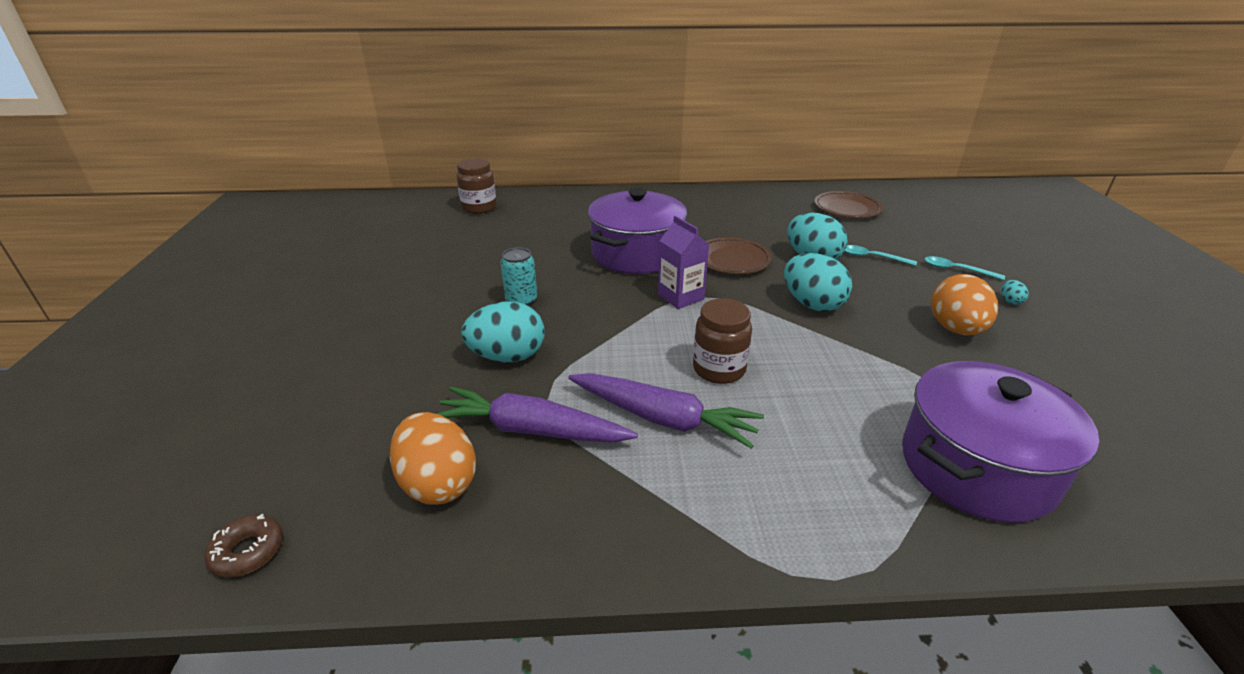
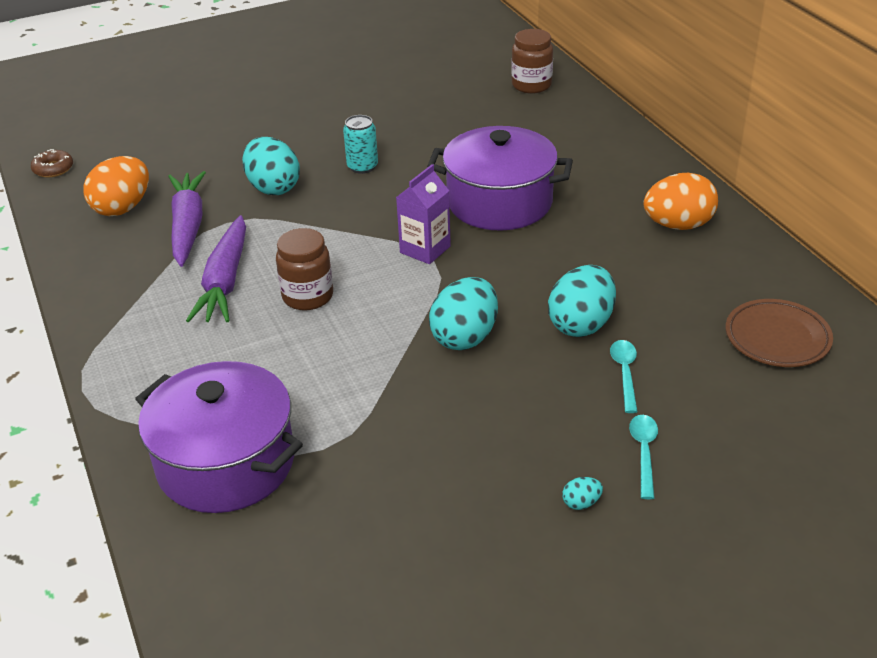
camera: 70 degrees right, 5 degrees up
(732, 260) = (532, 266): brown plate -> none
(955, 329) = (474, 451): orange egg -> orange egg (678, 225)

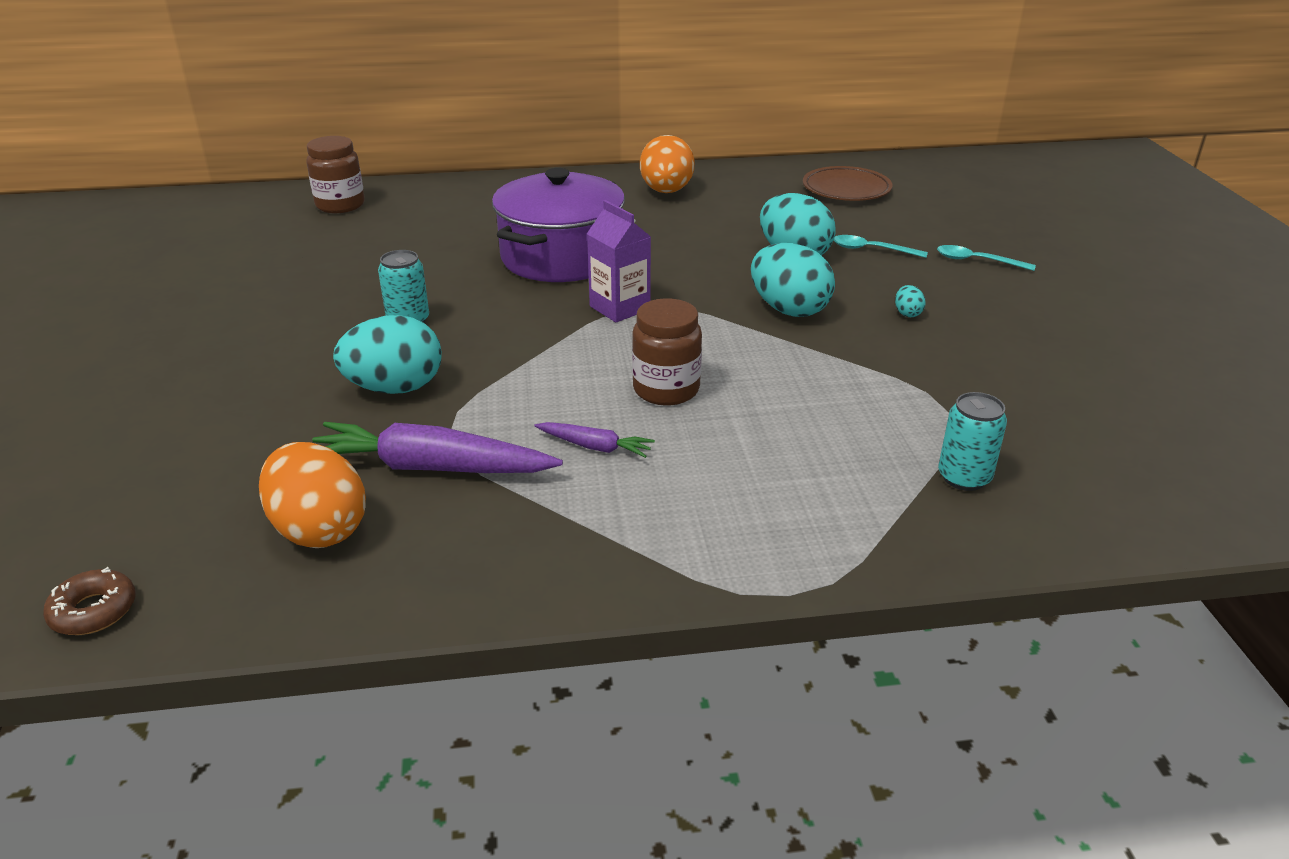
camera: 75 degrees left, 5 degrees down
(225, 281) = (595, 447): purple carrot -> purple carrot, size x0.50
(226, 463) = (964, 477): purple pot -> turquoise can
(581, 503) = (1037, 295): turquoise egg -> turquoise egg (907, 313)

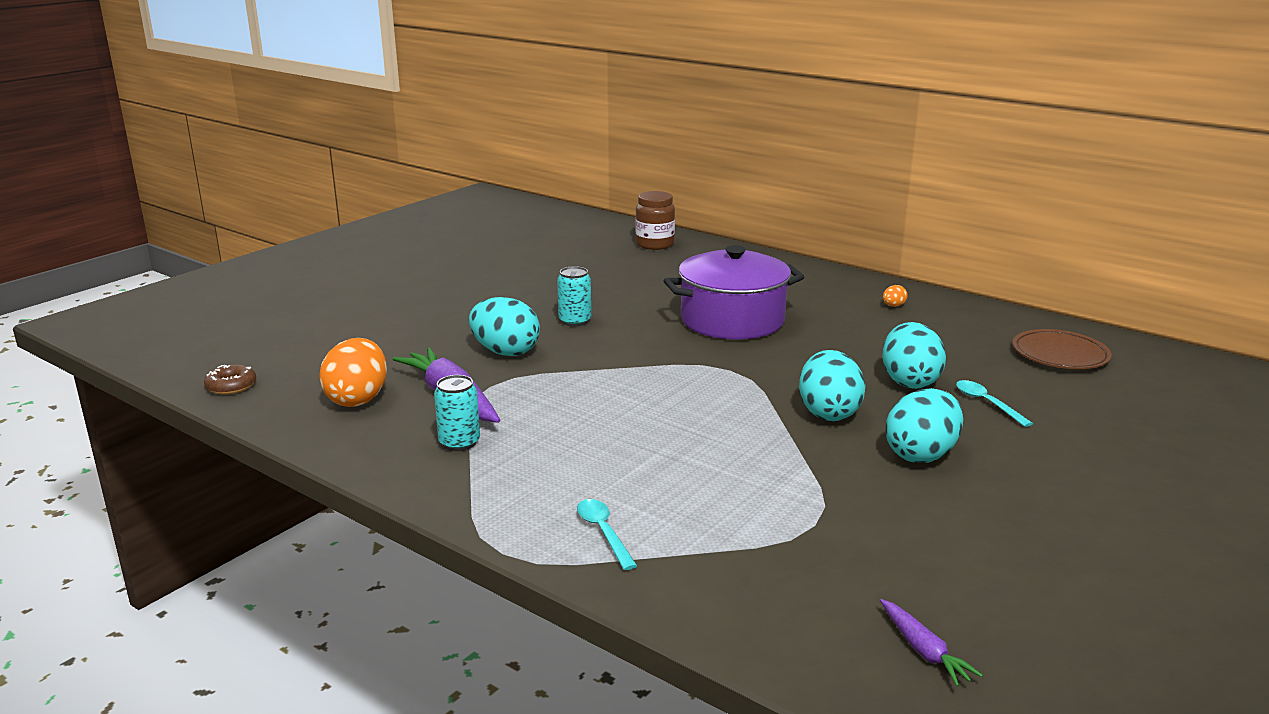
camera: 45 degrees right, 10 degrees down
(595, 447) = (548, 429): purple carrot -> purple carrot (923, 650)
(619, 308) = (711, 364): purple carton -> none
(666, 191) = (893, 306): orange egg -> orange egg, size x0.42
(666, 390) = (647, 420): brown jar -> none
(907, 313) = (921, 455): turquoise egg -> turquoise egg, size x2.38
(964, 477) = (738, 564): turquoise can -> turquoise can (459, 443)
(977, 261) = (1073, 448): turquoise spoon -> turquoise spoon (603, 532)

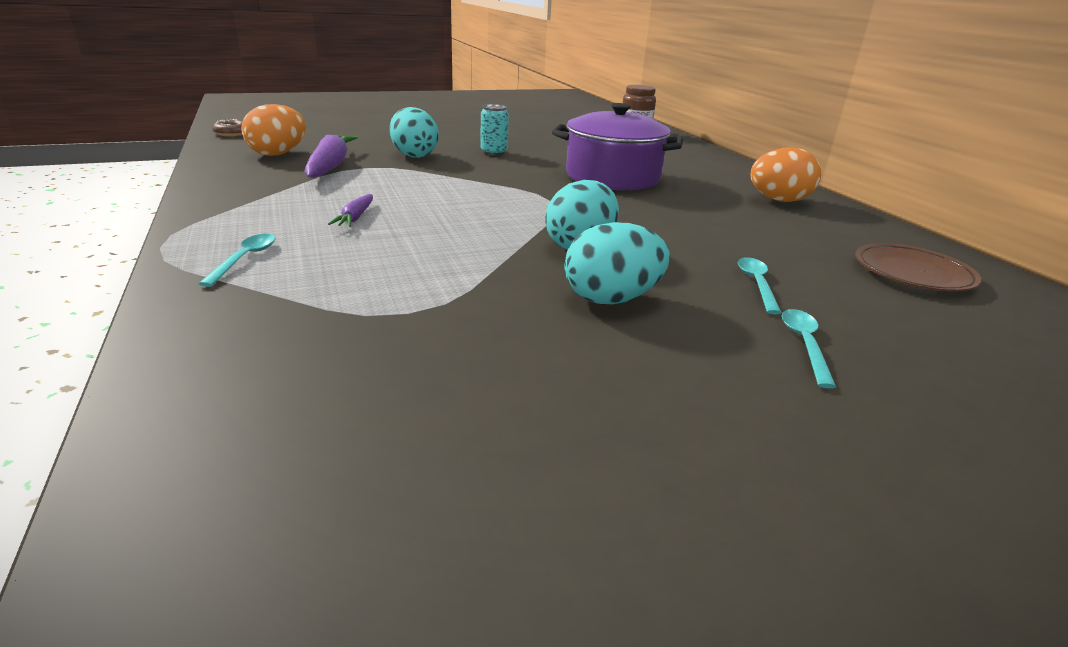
camera: 30 degrees right, 5 degrees up
(459, 443) = (280, 187): turquoise can -> none
(893, 306) = (778, 200): orange egg -> orange egg, size x2.38
(909, 381) = (701, 248): turquoise egg -> none
(923, 650) = (281, 456): purple carrot -> purple carrot (355, 217)
(1071, 444) = (804, 344): none -> turquoise spoon

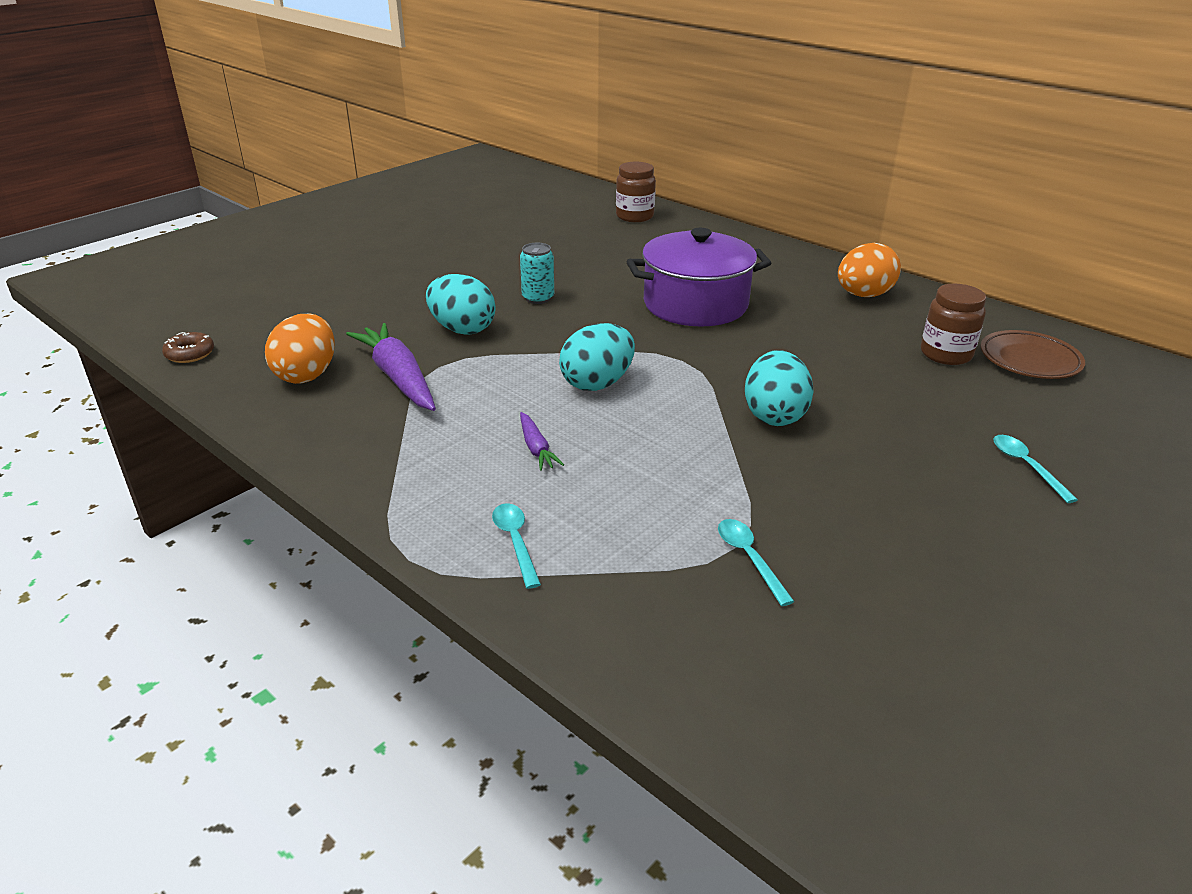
camera: 25 degrees left, 5 degrees up
(611, 299) = (863, 470): turquoise egg -> turquoise egg (597, 383)
(756, 284) = (942, 413): turquoise spoon -> turquoise spoon (749, 558)
(816, 249) = (945, 354): none -> brown jar

